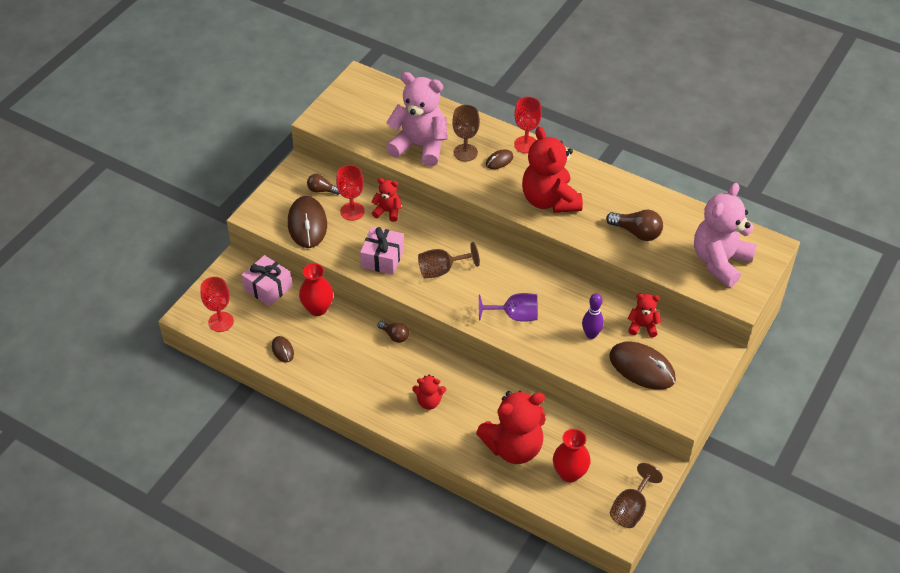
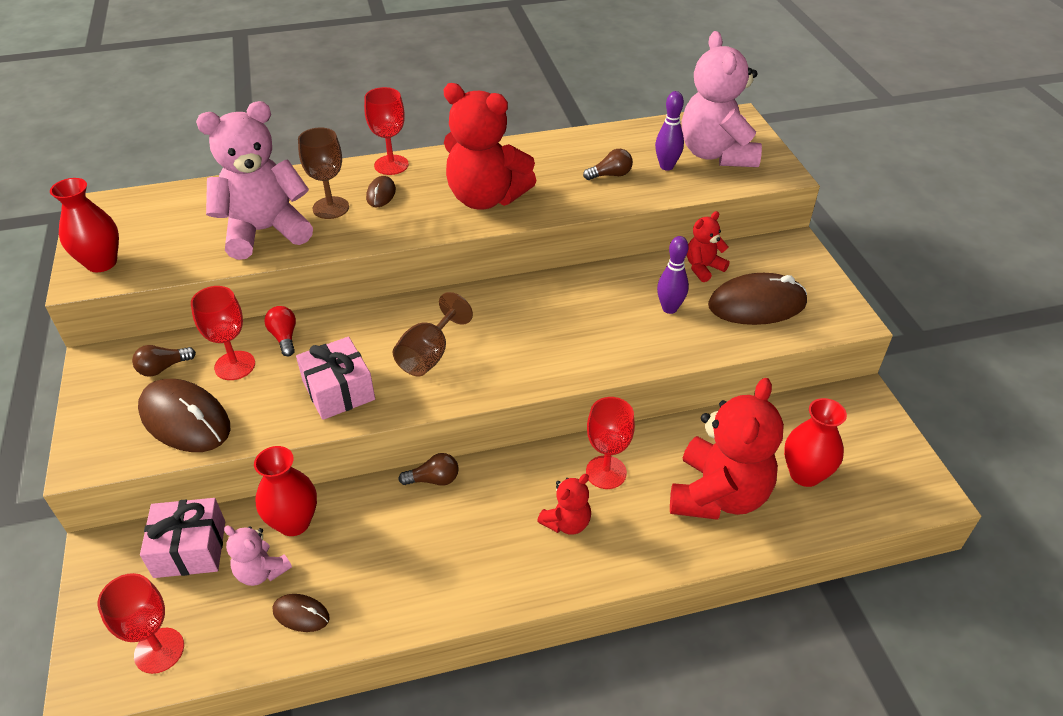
camera: 45 degrees left, 5 degrees down
(285, 320) = (261, 571): none -> pink teddy bear
(332, 115) = (101, 263): none -> red vase
(388, 211) = (284, 337): red teddy bear -> red light bulb
(475, 394) = (606, 472): none -> red goblet
(514, 316) = (571, 345): purple goblet -> none
(631, 508) = (902, 459): brown goblet -> none
(637, 232) = (610, 175): brown light bulb -> brown light bulb, size x0.64
(677, 249) = (666, 166): none -> purple bowling pin

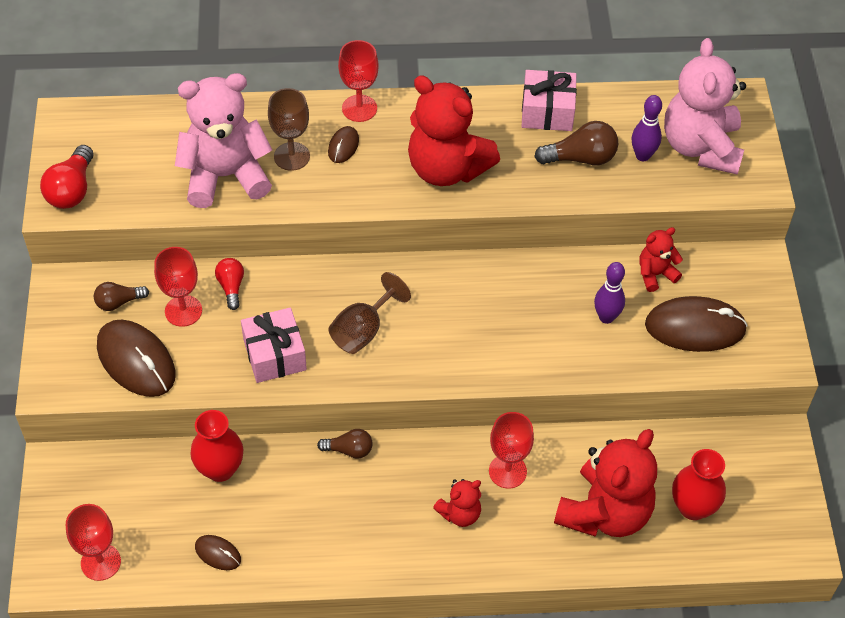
camera: 10 degrees right, 10 degrees up
(101, 263) = (72, 190): red vase -> red light bulb
(190, 549) = (129, 477): pink gift -> pink gift (547, 111)
(261, 571) = (188, 509): pink teddy bear -> none
(610, 175) = (581, 158): brown light bulb -> brown light bulb, size x1.56

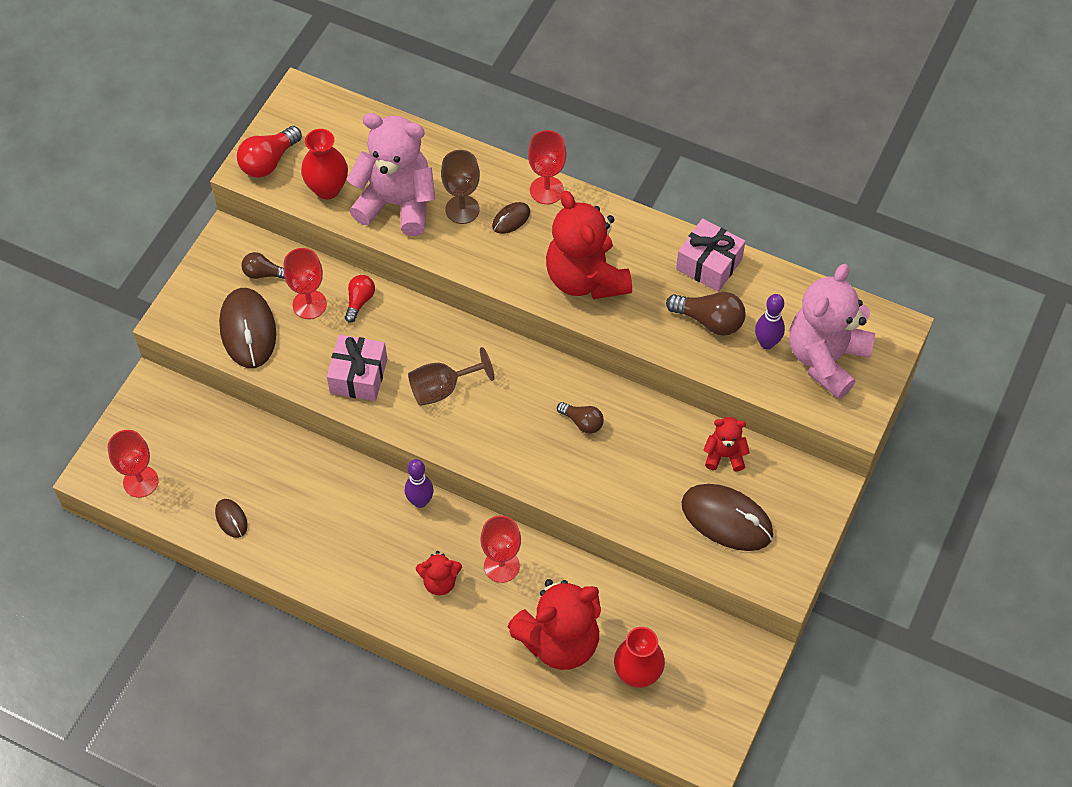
camera: 30 degrees right, 5 degrees up
(220, 469) = (274, 450): red vase -> red vase (327, 189)
(349, 450) = (384, 484): brown light bulb -> brown light bulb (582, 422)
(606, 317) = (655, 473): purple bowling pin -> purple bowling pin (420, 501)

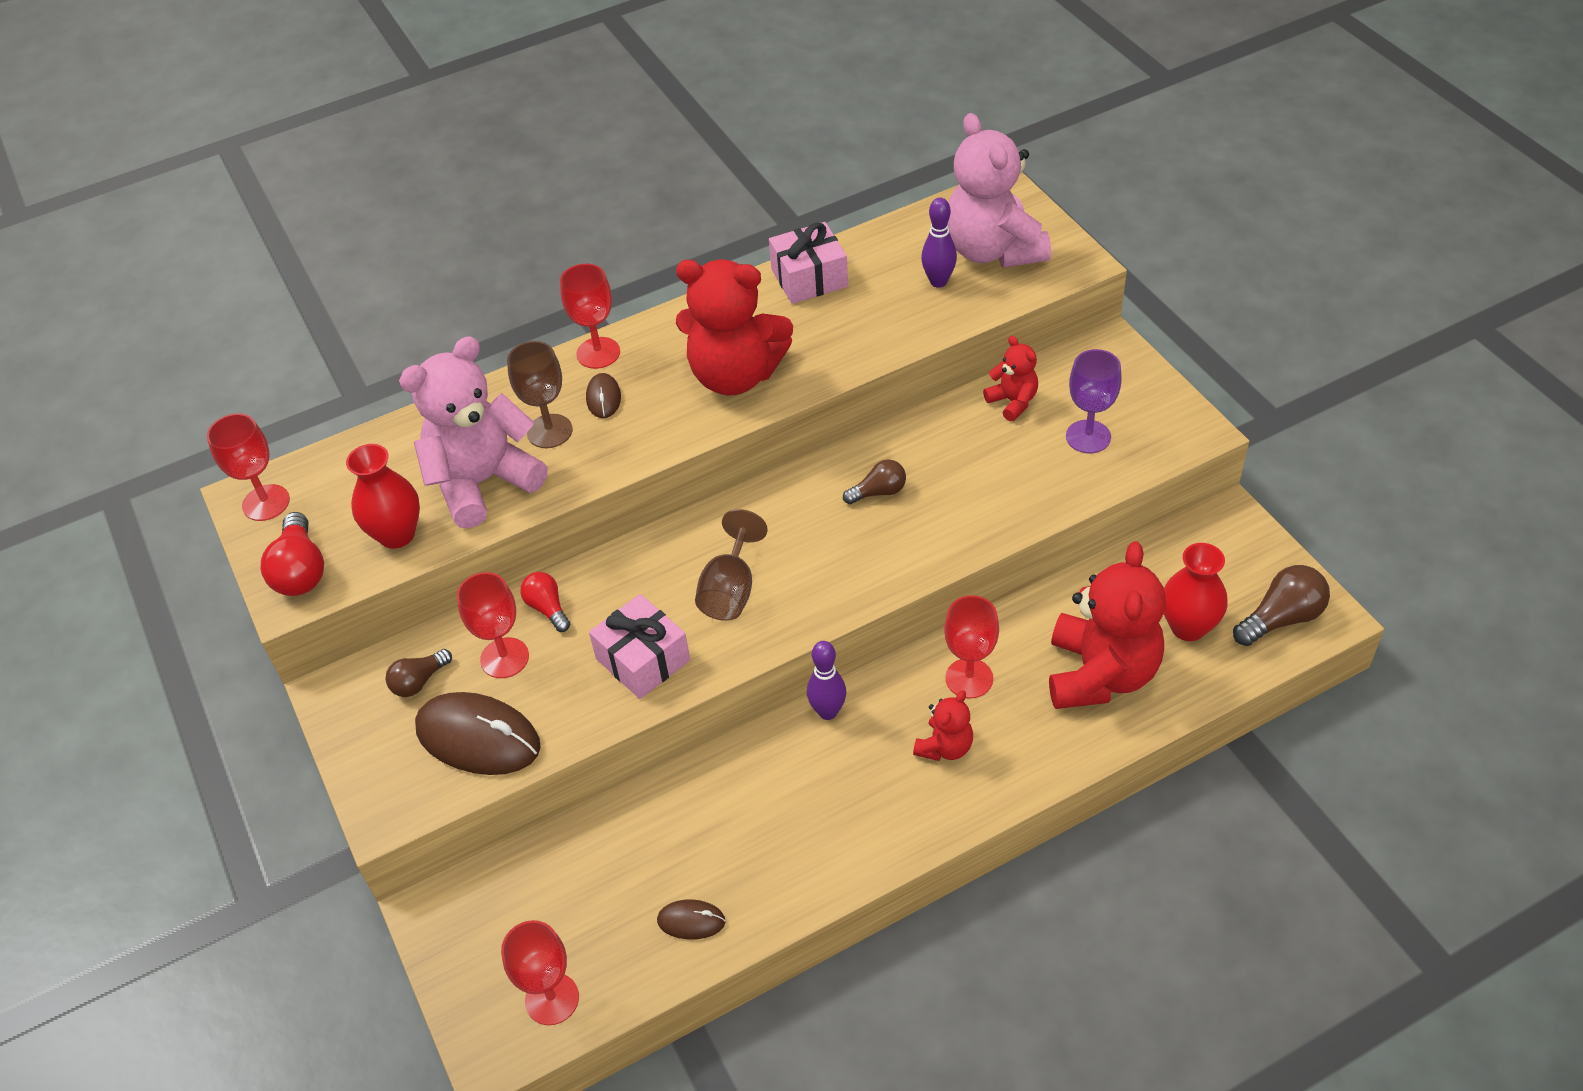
camera: 50 degrees left, 10 degrees down
(303, 107) = (266, 503): none -> red goblet
(709, 321) = (875, 309): brown light bulb -> brown light bulb (1281, 618)
(724, 455) = (1012, 402): red teddy bear -> red teddy bear turned 105 degrees clockwise
(726, 519) = (1088, 437): brown mouse -> purple goblet

